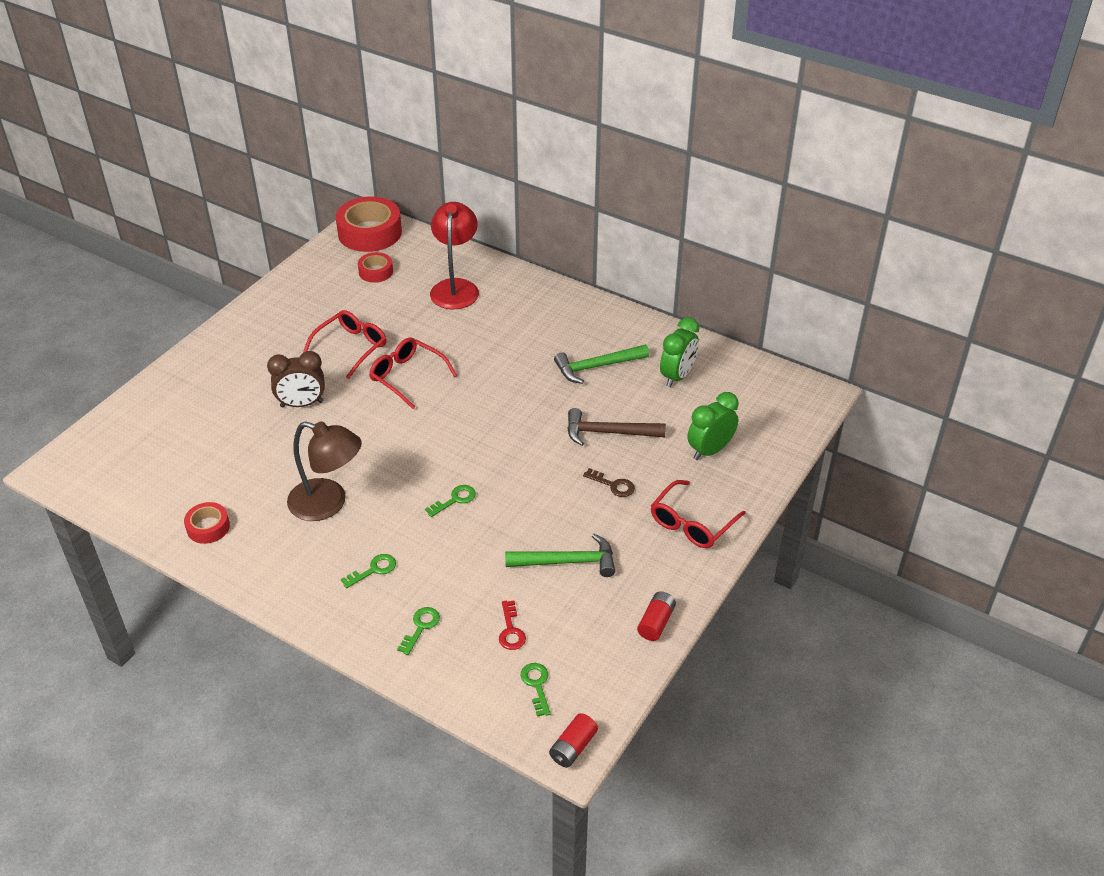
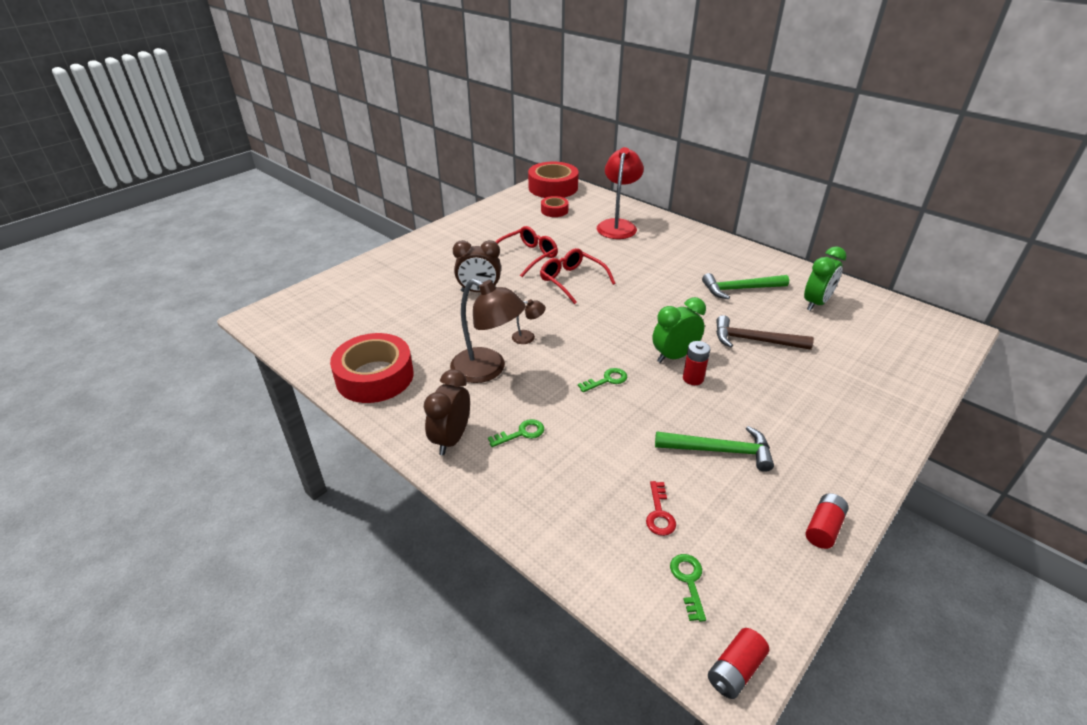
camera: 10 degrees right, 5 degrees down
(208, 527) = (375, 376): red tape -> red tape, size x1.93
(304, 585) = (451, 439): none -> brown clock
(366, 458) = (528, 337): none -> brown lamp
(421, 627) = (563, 496): green key -> none
(543, 486) = (693, 378): none -> red battery
(613, 485) = (763, 385): brown key -> none
(692, 523) = (849, 430): red glasses -> none
(710, 450) = (857, 366): green clock -> green clock (674, 356)

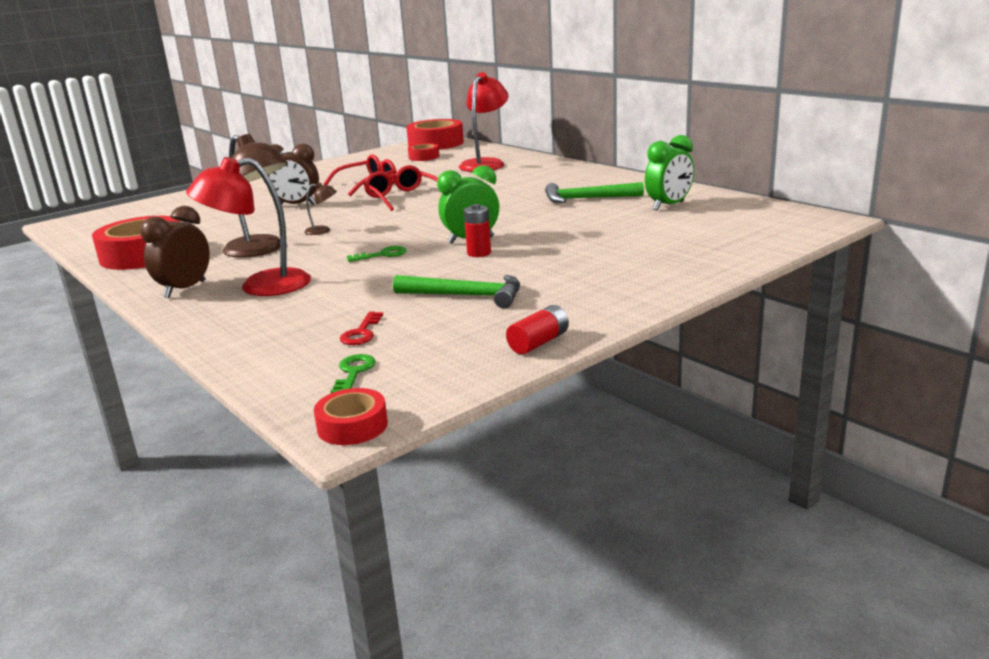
camera: 10 degrees right, 15 degrees down
(521, 433) = (260, 286): green key -> red lamp
(735, 670) = (352, 426): red battery -> red tape
(754, 340) = (572, 229): brown hammer -> none

